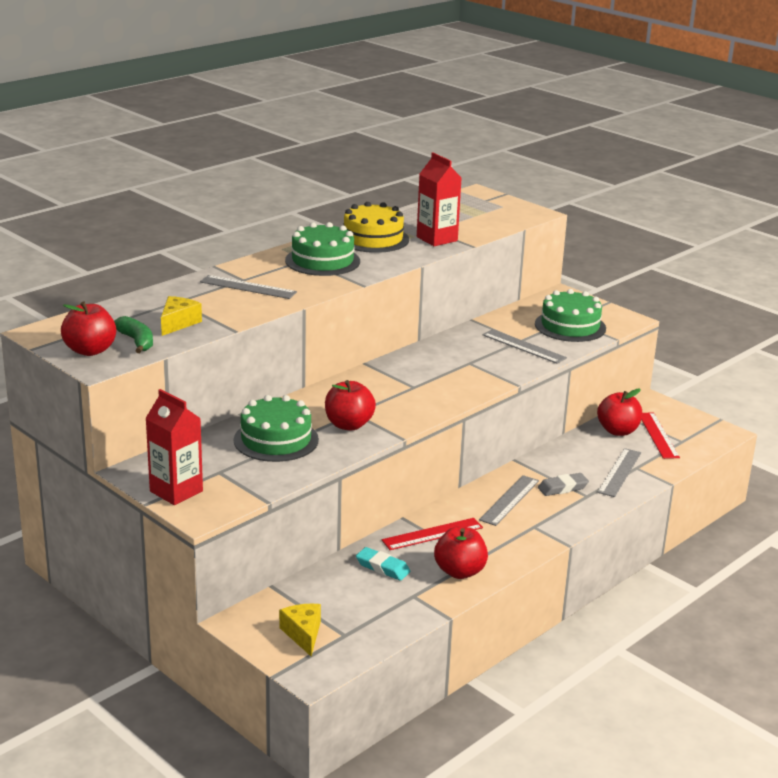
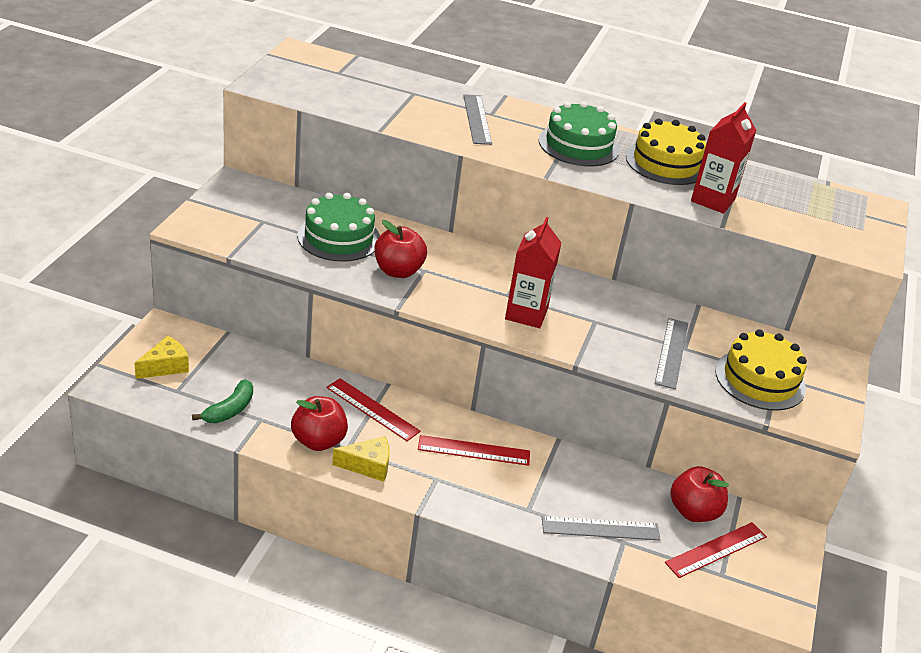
camera: 60 degrees right, 10 degrees up
(90, 350) = (284, 76): red apple -> none
(137, 341) = (318, 91): green banana -> green banana (230, 410)
(176, 491) = (217, 208): red carton -> red carton (526, 314)
(178, 323) = (370, 102): yellow cheese -> yellow cheese (368, 466)
(382, 567) = (294, 390): turquoise eraser -> none
(509, 500) = (474, 451): grey ruler -> red ruler
(562, 488) = (529, 487): grey eraser -> none
(570, 326) = (760, 379): green cake -> yellow cake

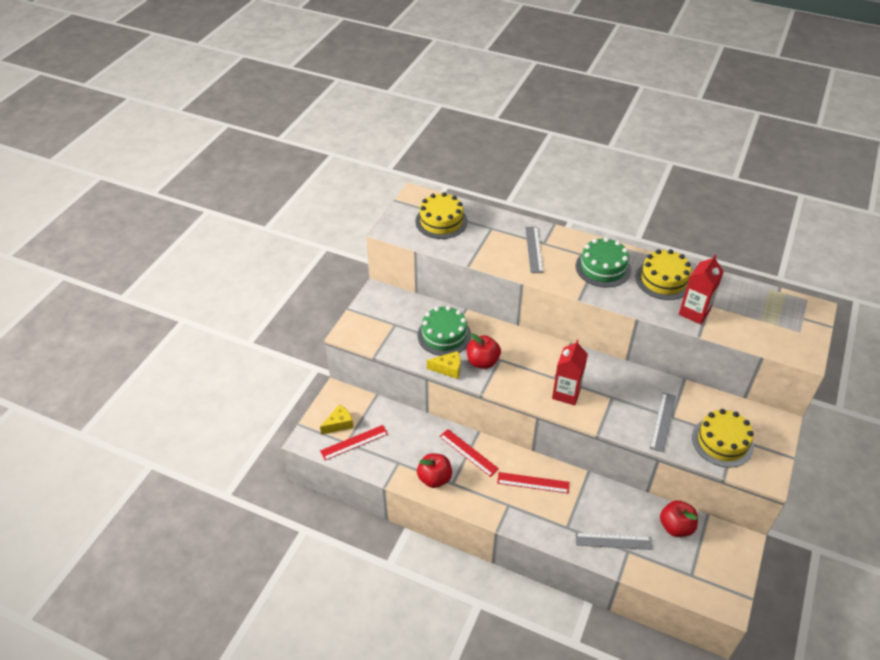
camera: 10 degrees right, 10 degrees up
(230, 410) = (379, 456): green banana -> none
(339, 81) = (441, 221): none -> yellow cake
(368, 466) = (465, 496): yellow cheese -> yellow cheese (448, 369)
(716, 550) = (689, 556): red ruler -> red ruler (354, 442)

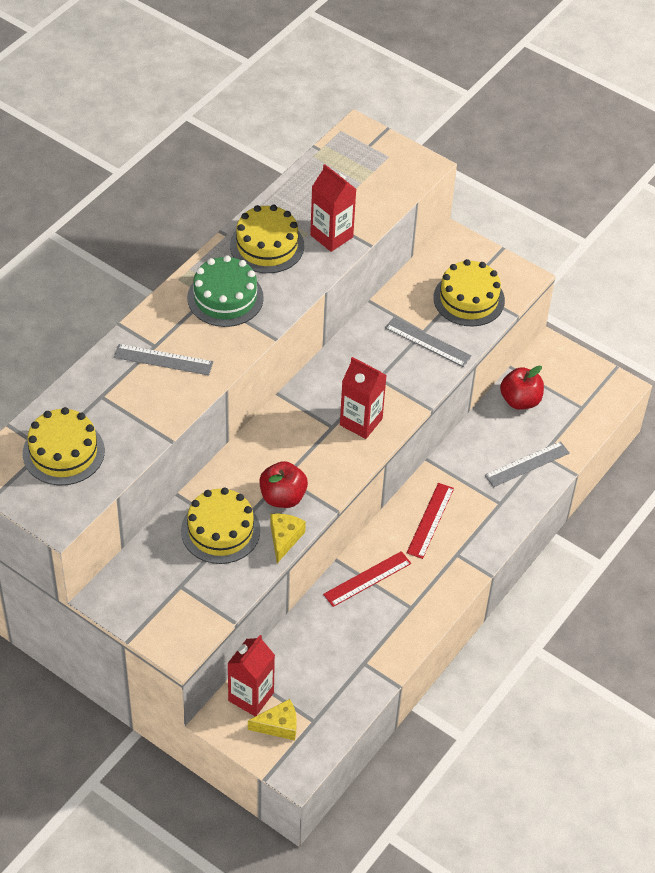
camera: 80 degrees left, 5 degrees up
(339, 424) = (278, 726): yellow cheese -> yellow cheese turned 105 degrees clockwise
(354, 442) = (316, 711): red ruler -> none
(358, 405) = (251, 696): none -> red carton
(434, 478) = (399, 626): red apple -> none
(444, 335) = (220, 530): green cake -> yellow cake
(613, 541) = (527, 464): grey ruler -> grey ruler turned 45 degrees clockwise

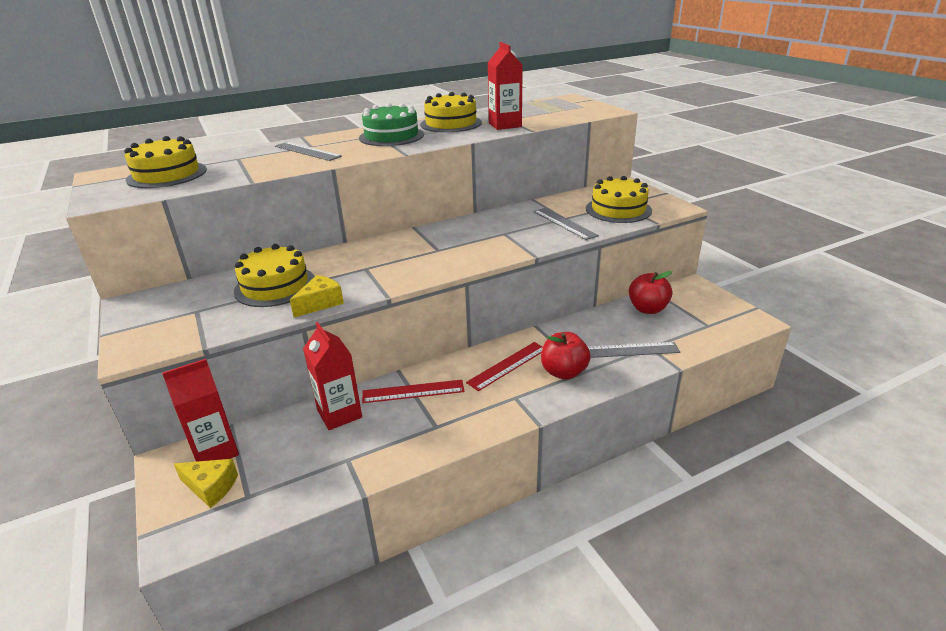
camera: 30 degrees right, 20 degrees down
(283, 497) = (350, 278): red apple -> red apple (563, 372)
(361, 422) = (465, 252): red carton -> red carton (339, 414)

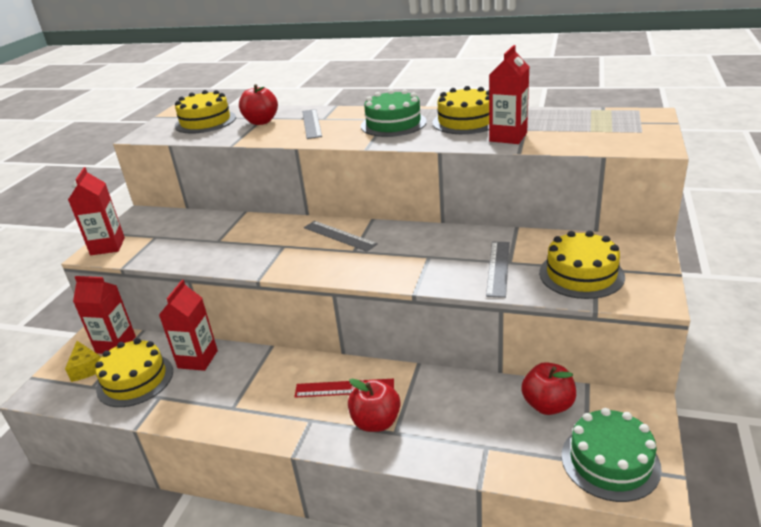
camera: 45 degrees right, 0 degrees up
(142, 340) = (107, 246): none -> red carton
(244, 161) = (261, 122): none -> red apple
(275, 286) = (215, 236): yellow cake -> yellow cake (135, 380)
(320, 303) = (216, 264): yellow cheese -> none
(413, 391) = (257, 370): red ruler -> none
(630, 350) = (463, 438): grey ruler -> grey ruler (339, 236)
(718, 319) = (610, 461): none -> green cake

